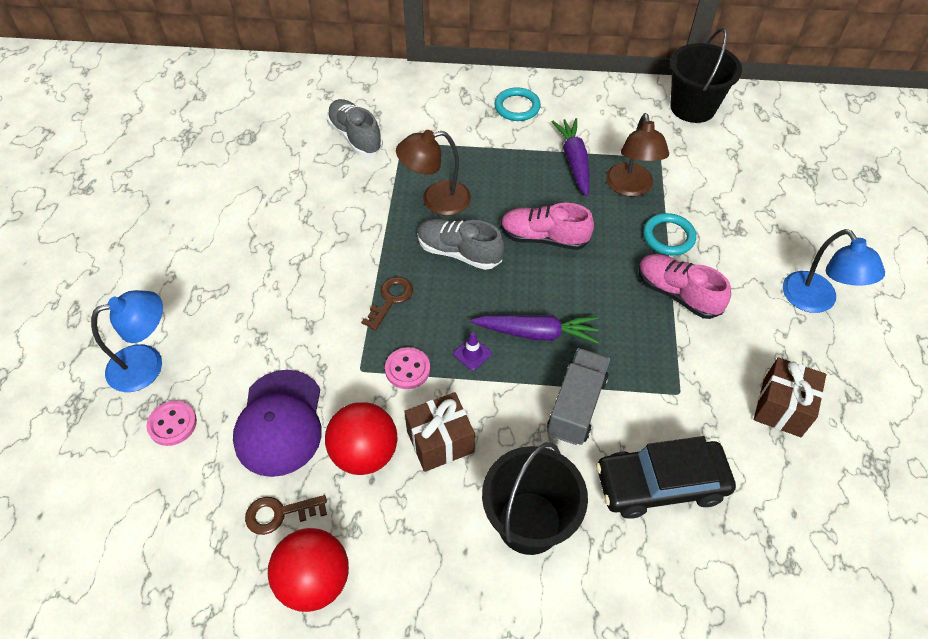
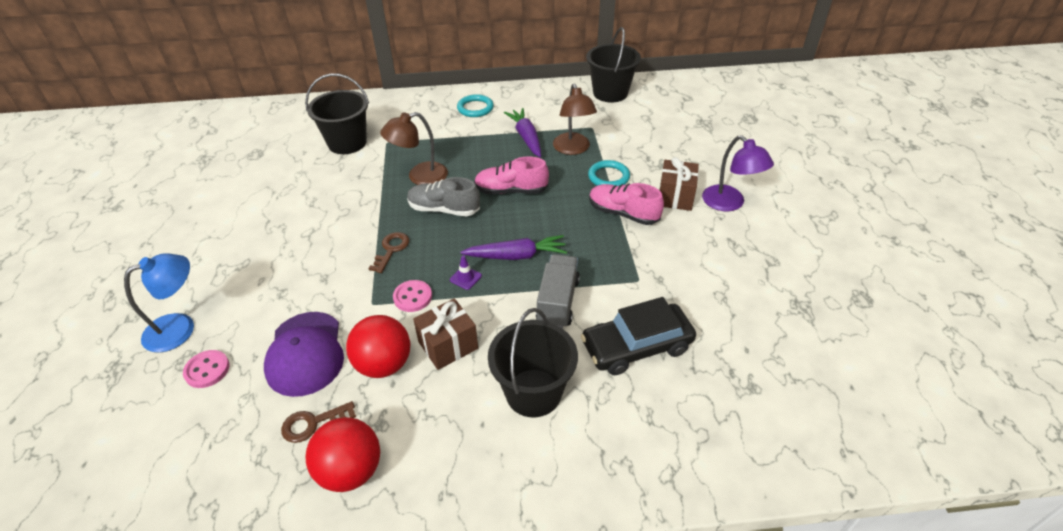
camera: 10 degrees left, 10 degrees down
(355, 137) = (347, 143): grey shoe -> black bucket
(782, 407) = (720, 278): brown gift -> brown gift (675, 197)
(815, 301) = (729, 203): blue lamp -> purple lamp

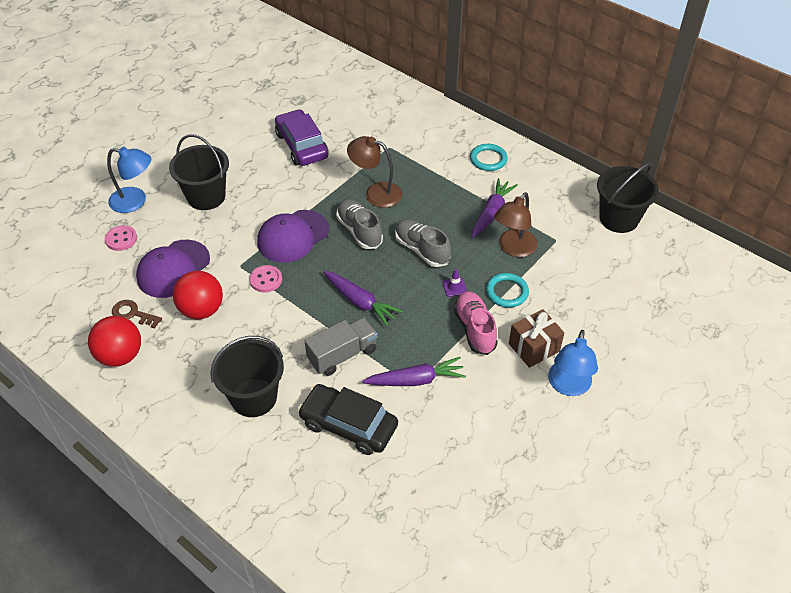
camera: 45 degrees right, 5 degrees up
(305, 182) = (302, 145): none -> purple car
(347, 143) = (363, 130): black bucket -> black bucket (206, 196)
(391, 249) = (293, 236): brown key -> purple cap
(448, 345) = (246, 328): brown gift -> none
(465, 278) = (310, 292): purple traffic cone -> purple traffic cone (454, 287)
(511, 190) = (421, 250): pink shoe -> grey shoe
(635, 275) = (416, 380): none -> purple carrot
(729, 203) = (568, 386): purple lamp -> blue lamp

